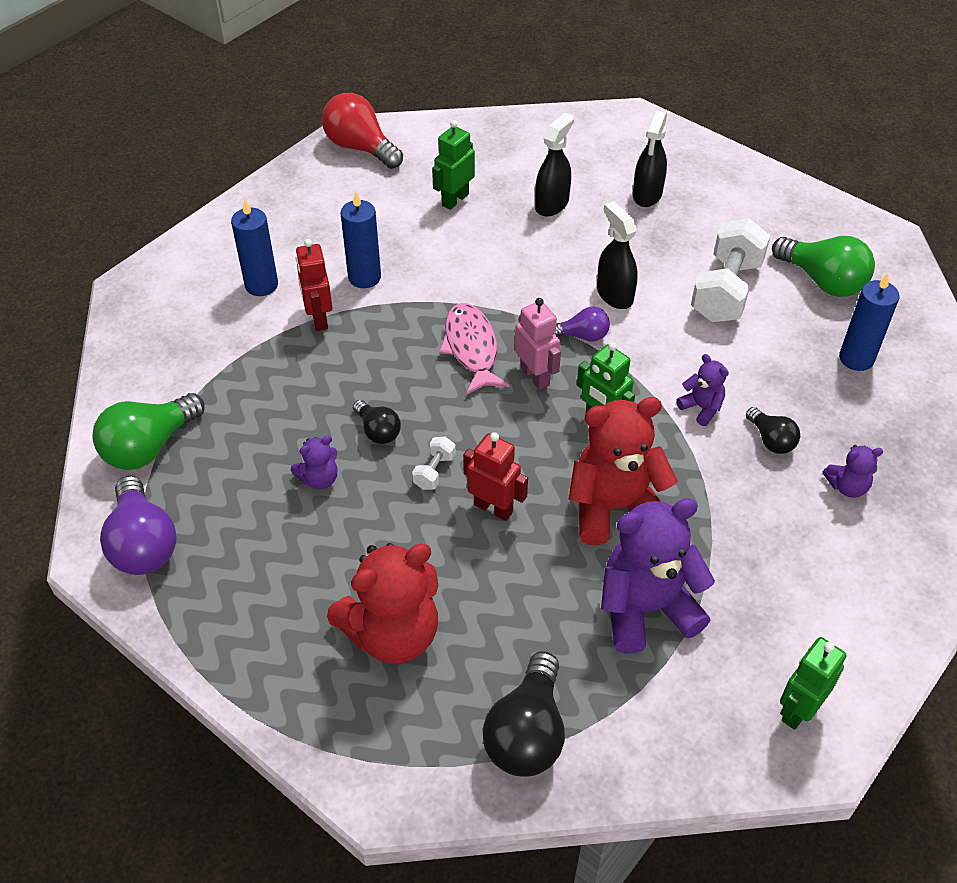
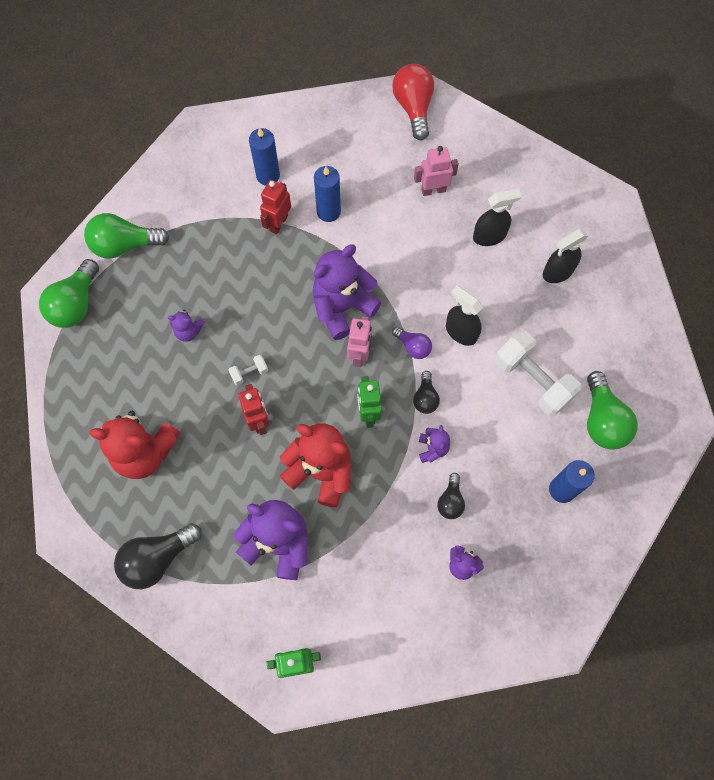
camera: 40 degrees right, 20 degrees up
(143, 544) = (76, 304): purple light bulb -> green light bulb
(378, 431) = (243, 324): black light bulb -> black light bulb (425, 398)
(455, 200) = (433, 190): green robot -> pink robot
(471, 348) = (342, 307): pink fish -> purple teddy bear
(614, 295) = (461, 332): black spray bottle -> black spray bottle turned 60 degrees counterclockwise
(726, 290) = (532, 380): white dumbbell -> white dumbbell turned 75 degrees clockwise

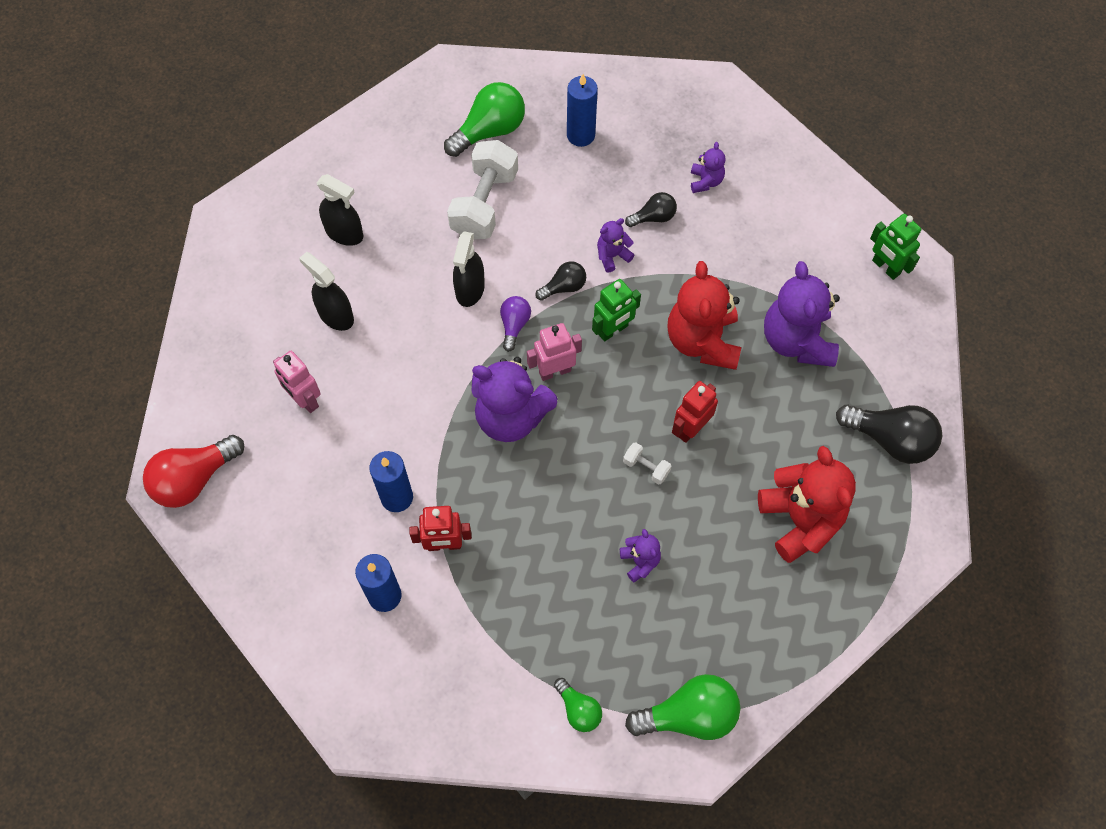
camera: 120 degrees left, 5 degrees down
(124, 245) = (578, 709): green light bulb -> green light bulb, size x0.56

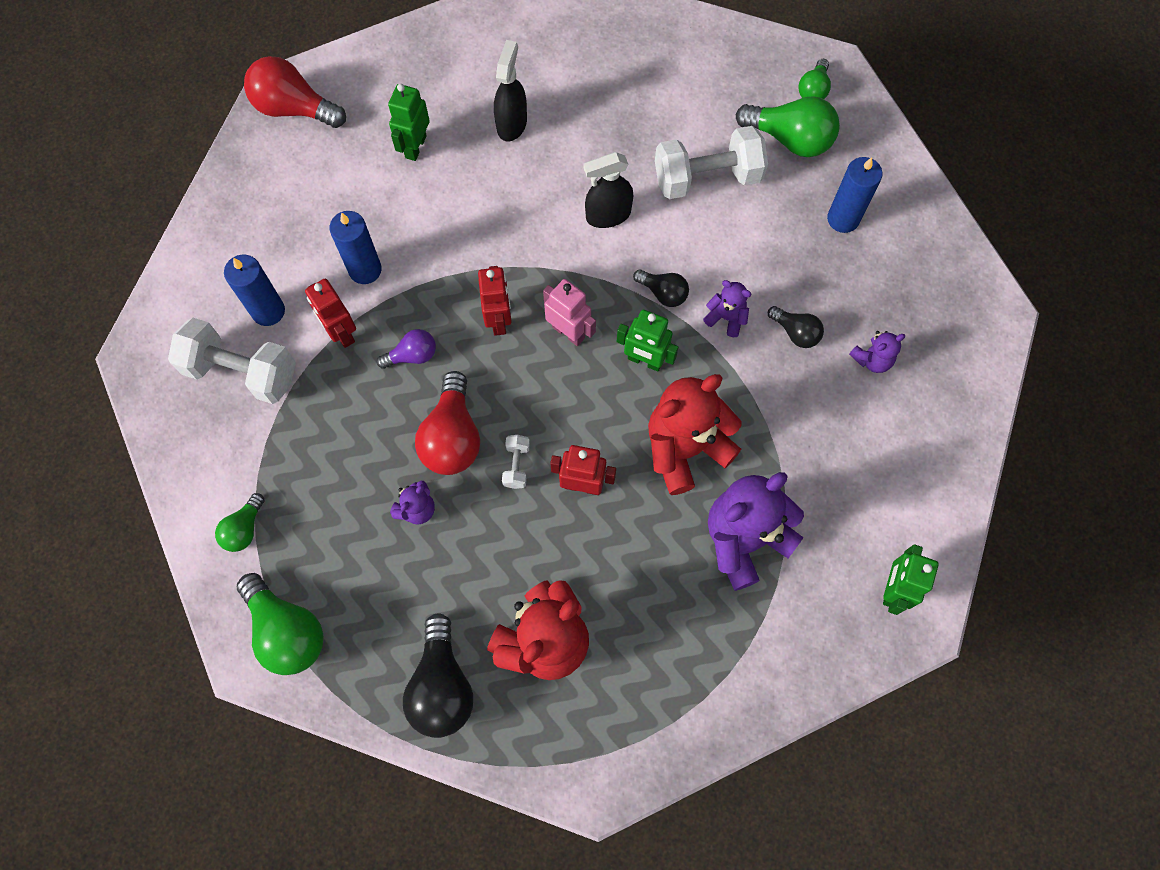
camera: 60 degrees right, 5 degrees up
(305, 400) = (415, 147): pink robot -> green robot
(344, 233) = (598, 84): black spray bottle -> none
(429, 645) = (241, 372): none -> white dumbbell
(458, 92) = (813, 90): none -> green light bulb
(511, 416) = (499, 320): purple teddy bear -> red robot
(514, 325) = (594, 272): purple light bulb -> purple light bulb (412, 355)
(593, 503) = (452, 437): none -> red light bulb
(890, 439) = (688, 689): black light bulb -> black light bulb (441, 686)

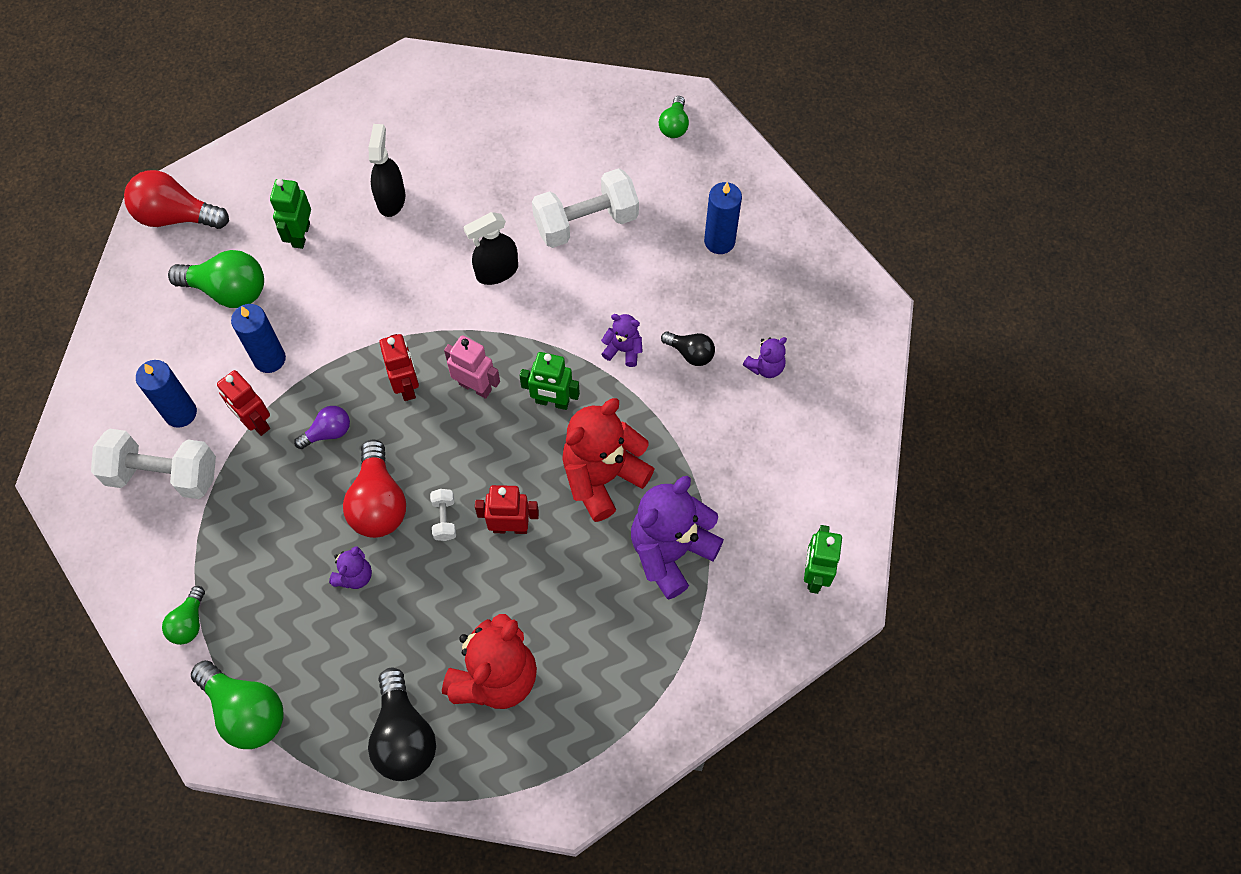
camera: 10 degrees left, 5 degrees down
(663, 293) = (560, 336): black light bulb -> none
(790, 139) = (659, 175): green light bulb -> green light bulb (228, 290)

